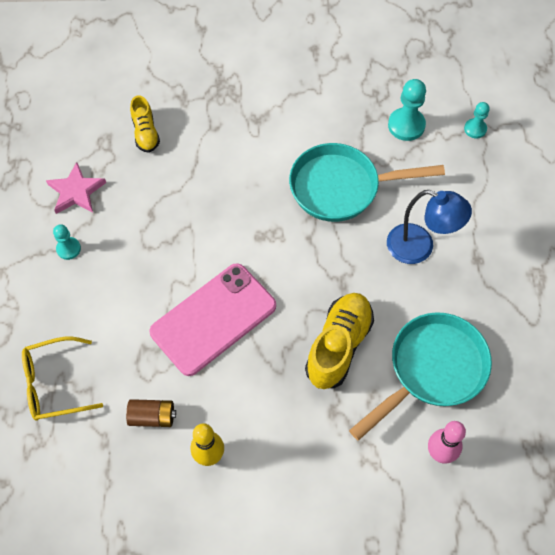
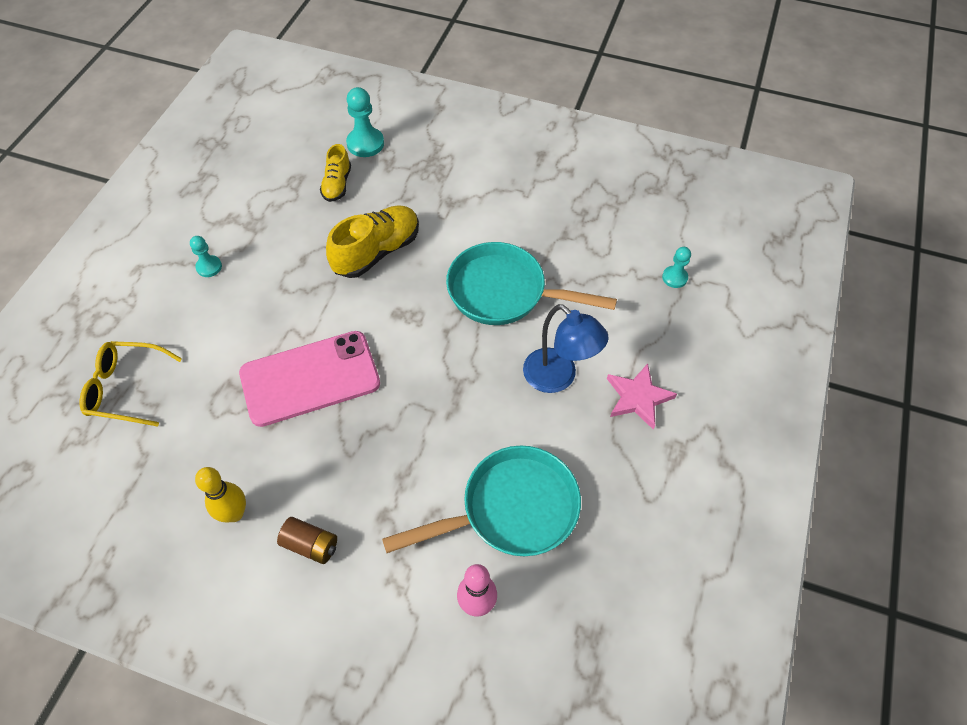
camera: 20 degrees right, 5 degrees down
(76, 191) = (244, 217): pink star -> pink star (638, 398)
(152, 417) = (200, 453): brown battery -> brown battery (310, 545)
(338, 346) = (423, 449): yellow shoe -> yellow shoe (377, 252)
(406, 125) = (601, 252): turquoise pawn -> turquoise pawn (365, 143)

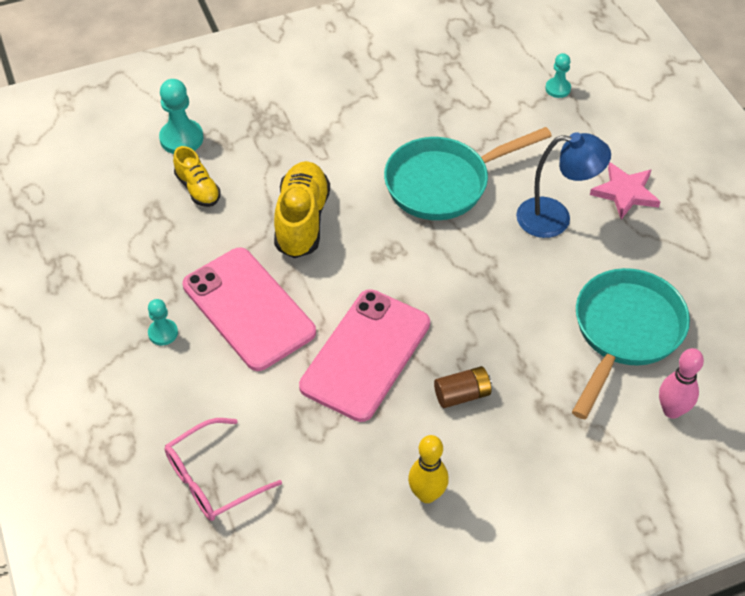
camera: 40 degrees left, 5 degrees down
(126, 388) = (213, 479): yellow glasses -> pink glasses
(275, 289) = (248, 309): none -> pink phone
(310, 545) = (512, 468): brown battery -> brown battery (462, 394)

